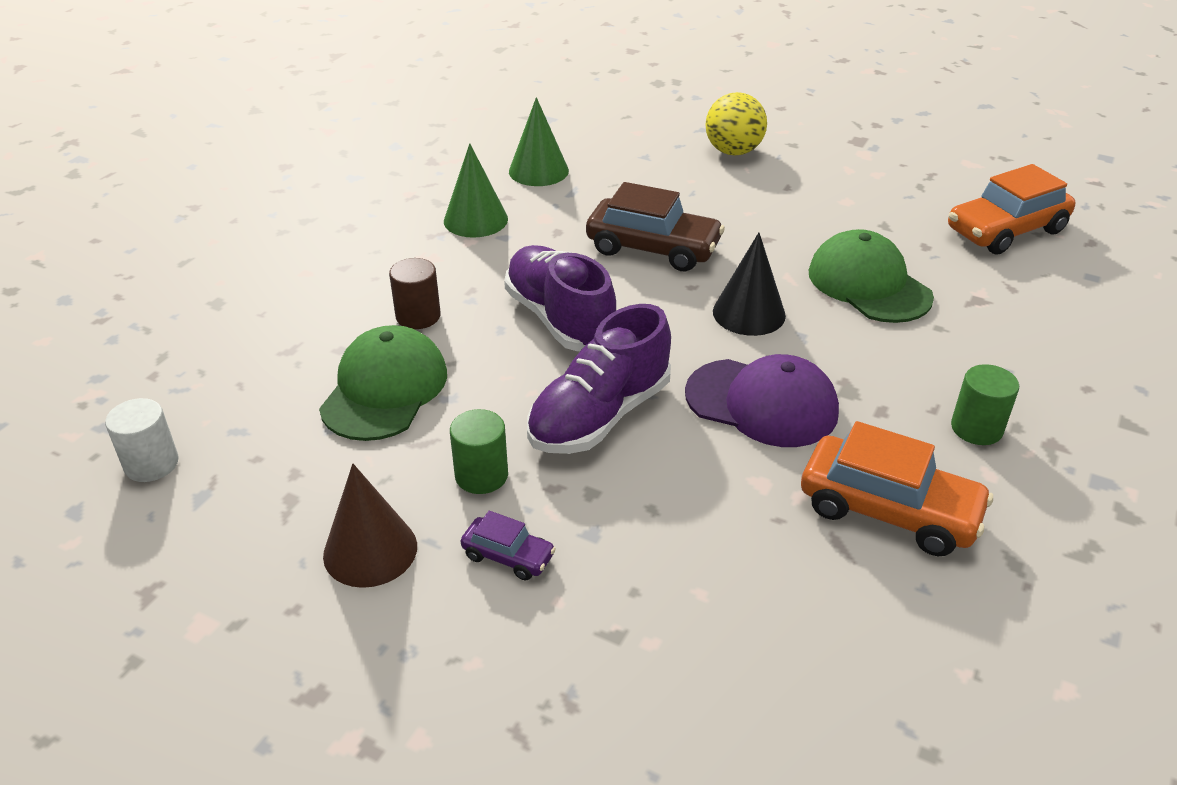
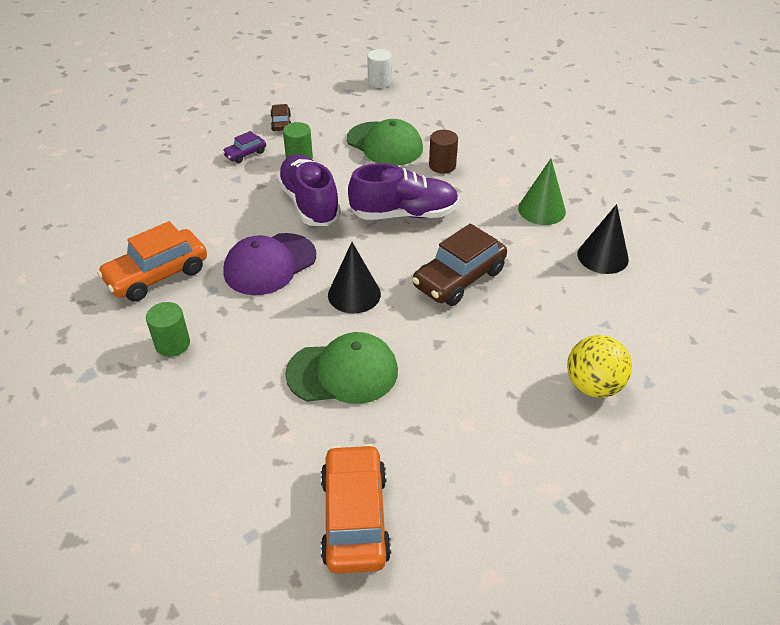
camera: 115 degrees right, 5 degrees up
(370, 550) = (281, 123): brown cone -> brown car
(538, 171) = (602, 256): green cone -> black cone

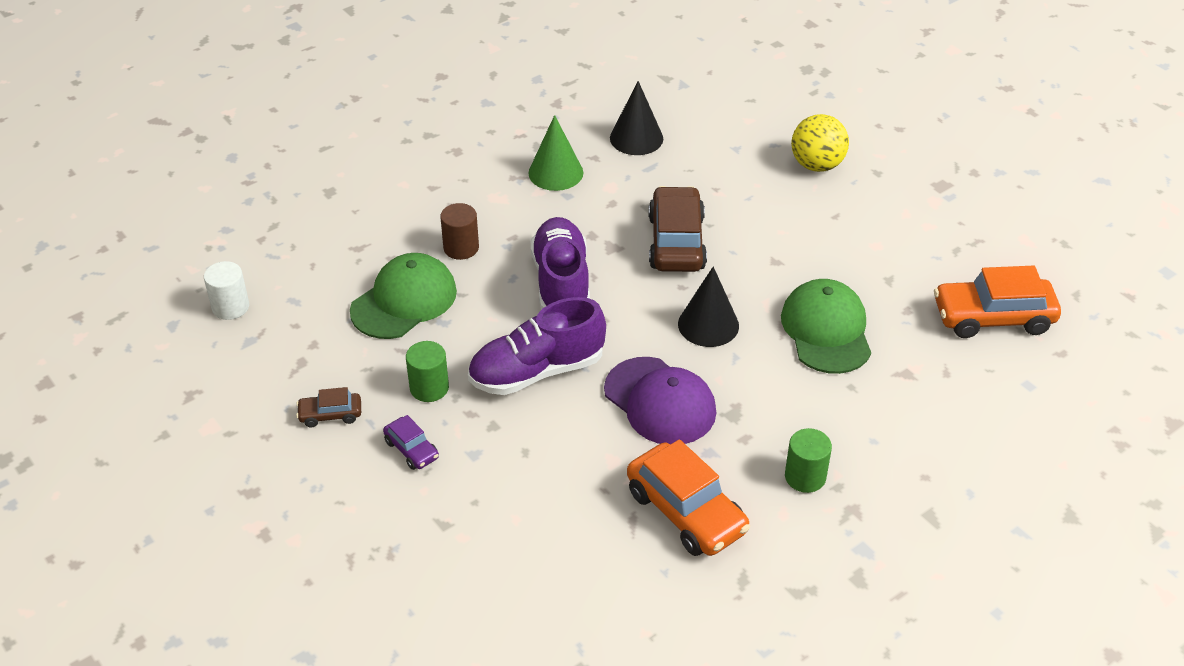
camera: 90 degrees left, 0 degrees up
(459, 278) = (676, 242): brown car -> brown car turned 135 degrees counterclockwise

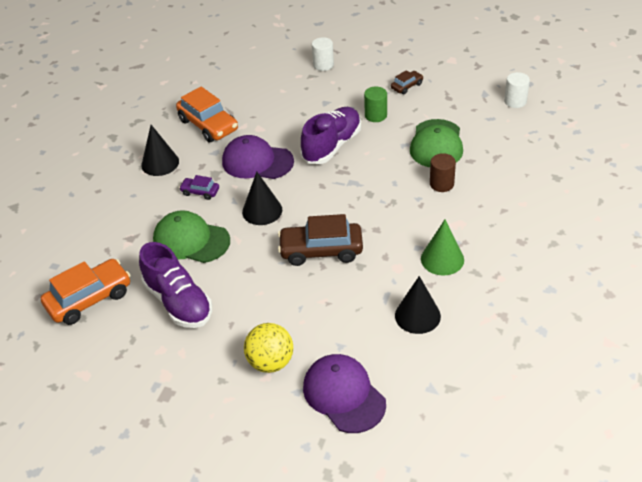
camera: 150 degrees right, 0 degrees up
(402, 537) = (323, 65): none -> white cylinder
(411, 449) = (355, 91): purple car -> purple car (200, 192)
(561, 283) = (364, 193): purple shoe -> purple shoe (178, 302)
(676, 242) = (321, 250): brown car -> brown car turned 120 degrees clockwise
(686, 512) = (208, 125): orange car -> orange car turned 150 degrees counterclockwise
(766, 112) = (344, 395): none -> purple cap
(805, 477) = (160, 163): green cylinder -> black cone
(826, 330) = (191, 240): green cap -> green cap turned 150 degrees clockwise

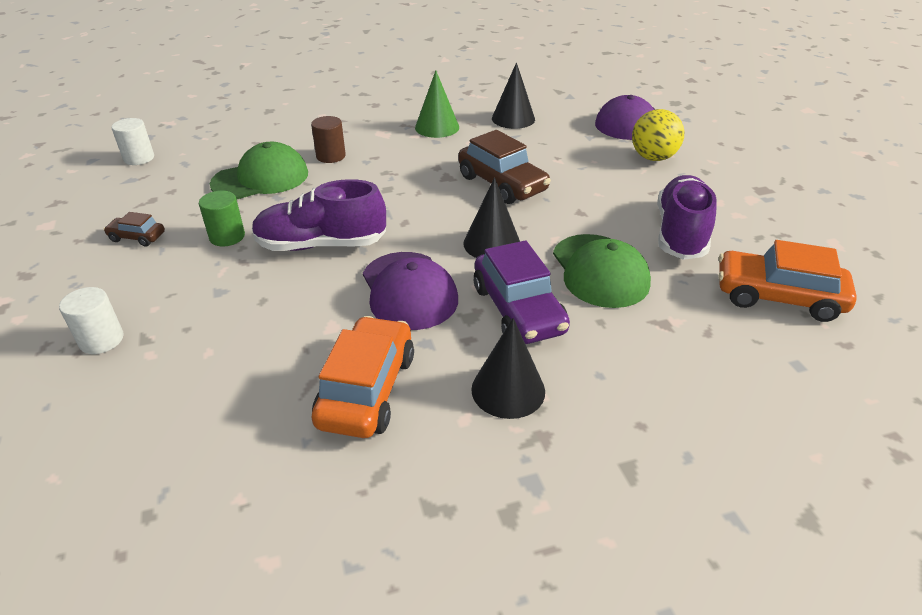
camera: 130 degrees left, 5 degrees down
(200, 192) = (518, 310): purple car -> purple car, size x2.00

